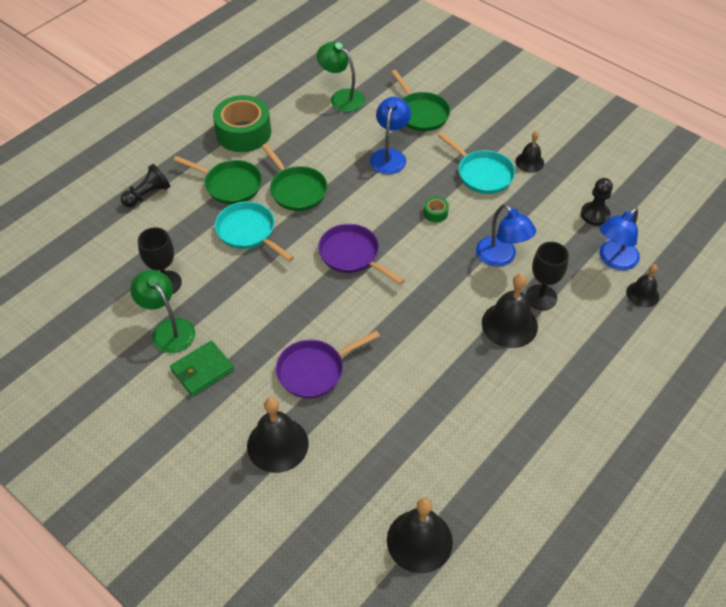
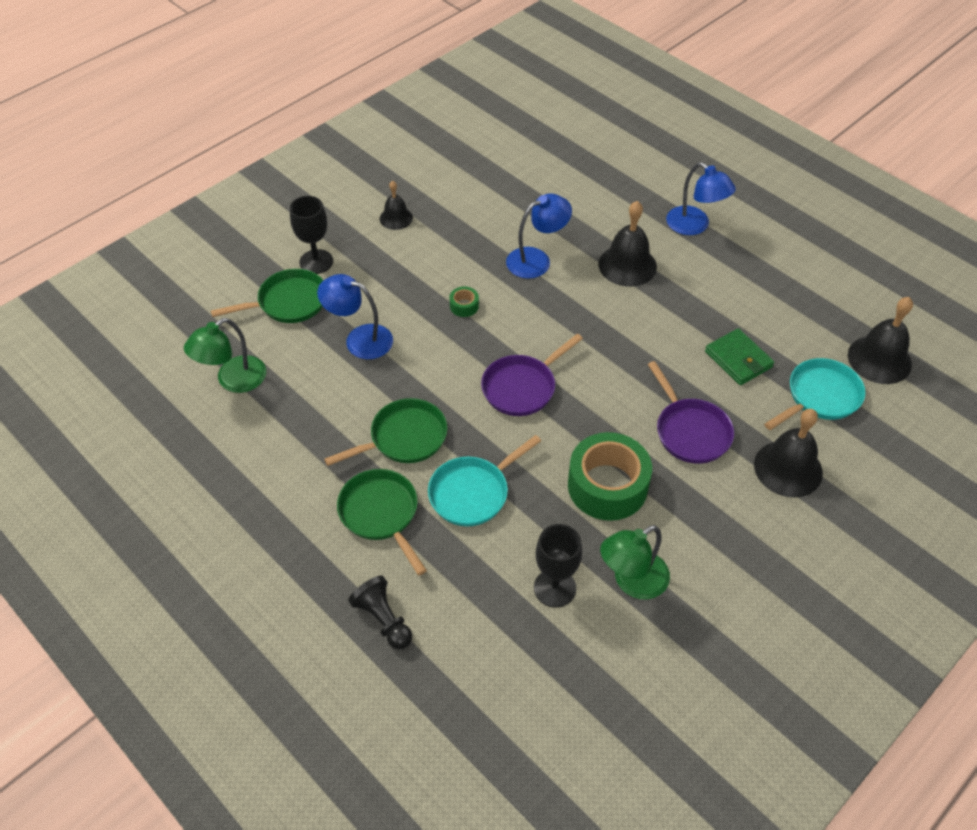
camera: 85 degrees left, 0 degrees up
(202, 370) = (693, 542): green wallet -> green wallet (738, 359)
(230, 185) = (381, 514): green pan -> green pan turned 60 degrees counterclockwise
(243, 133) = (278, 497): green tape -> green tape (607, 486)
(482, 174) = (407, 259): turquoise pan -> turquoise pan (820, 397)
(541, 297) = (593, 237): black goblet -> black goblet (316, 262)
(595, 214) = (483, 181): black pawn -> none
(614, 260) = (547, 178): blue lamp -> blue lamp (694, 226)
(642, 294) = (591, 167): black bell -> none

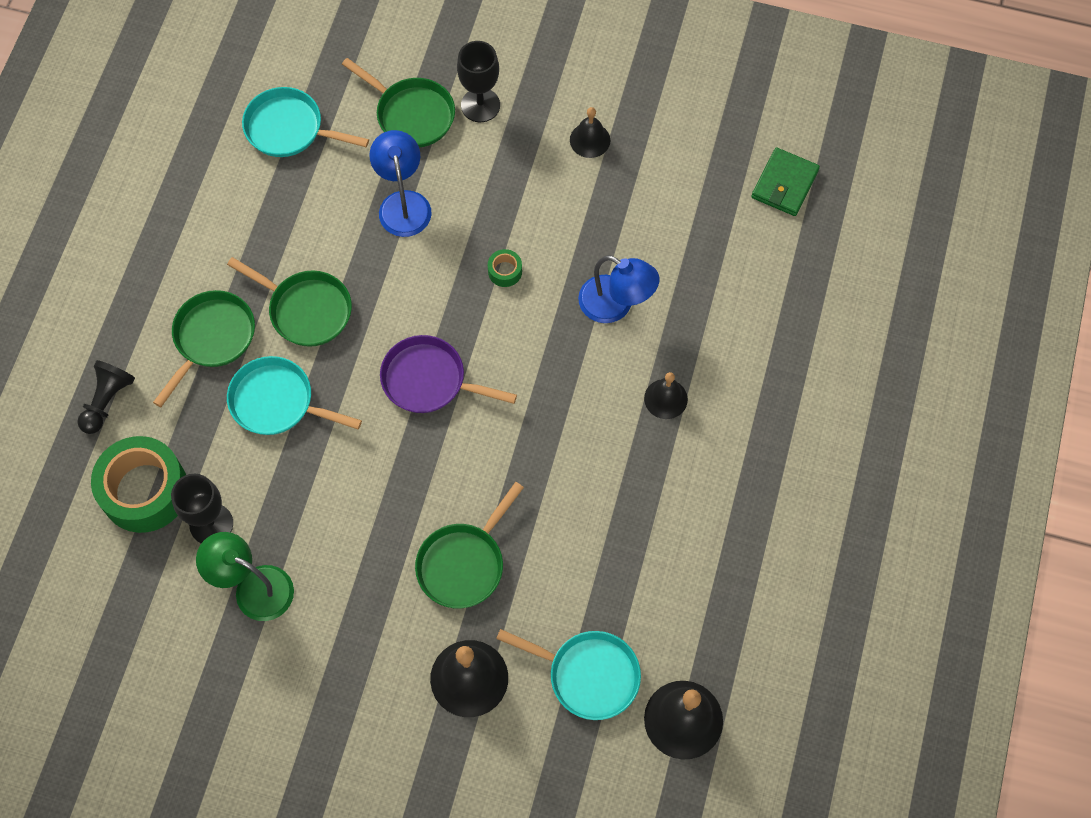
camera: 60 degrees right, 15 degrees up
(233, 380) = (289, 129): green lamp -> turquoise pan
(607, 486) = (351, 516): green tape -> green tape (144, 491)
(627, 265) = (665, 398): black bell -> black bell, size x0.60
(690, 431) = (464, 563): purple pan -> green pan
(694, 226) = (776, 440): blue lamp -> none
(738, 359) = (593, 571): green wallet -> green wallet (784, 184)

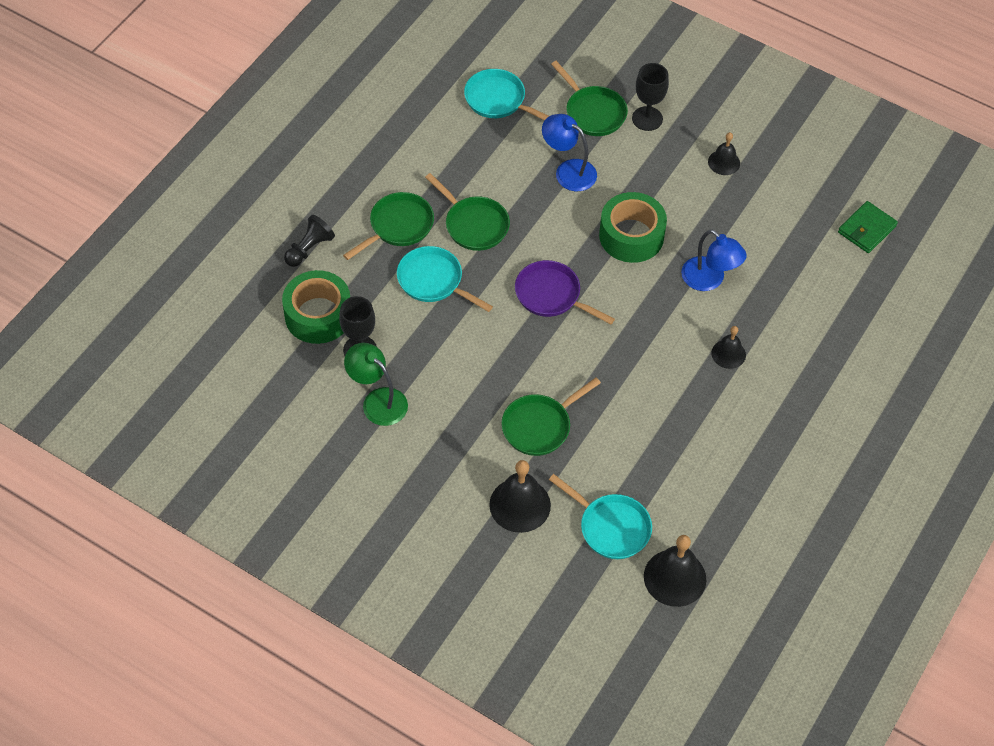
camera: 15 degrees right, 10 degrees down
(403, 203) = (568, 171): blue lamp -> blue lamp turned 60 degrees counterclockwise
(505, 271) = (631, 236): green tape -> green tape, size x2.42

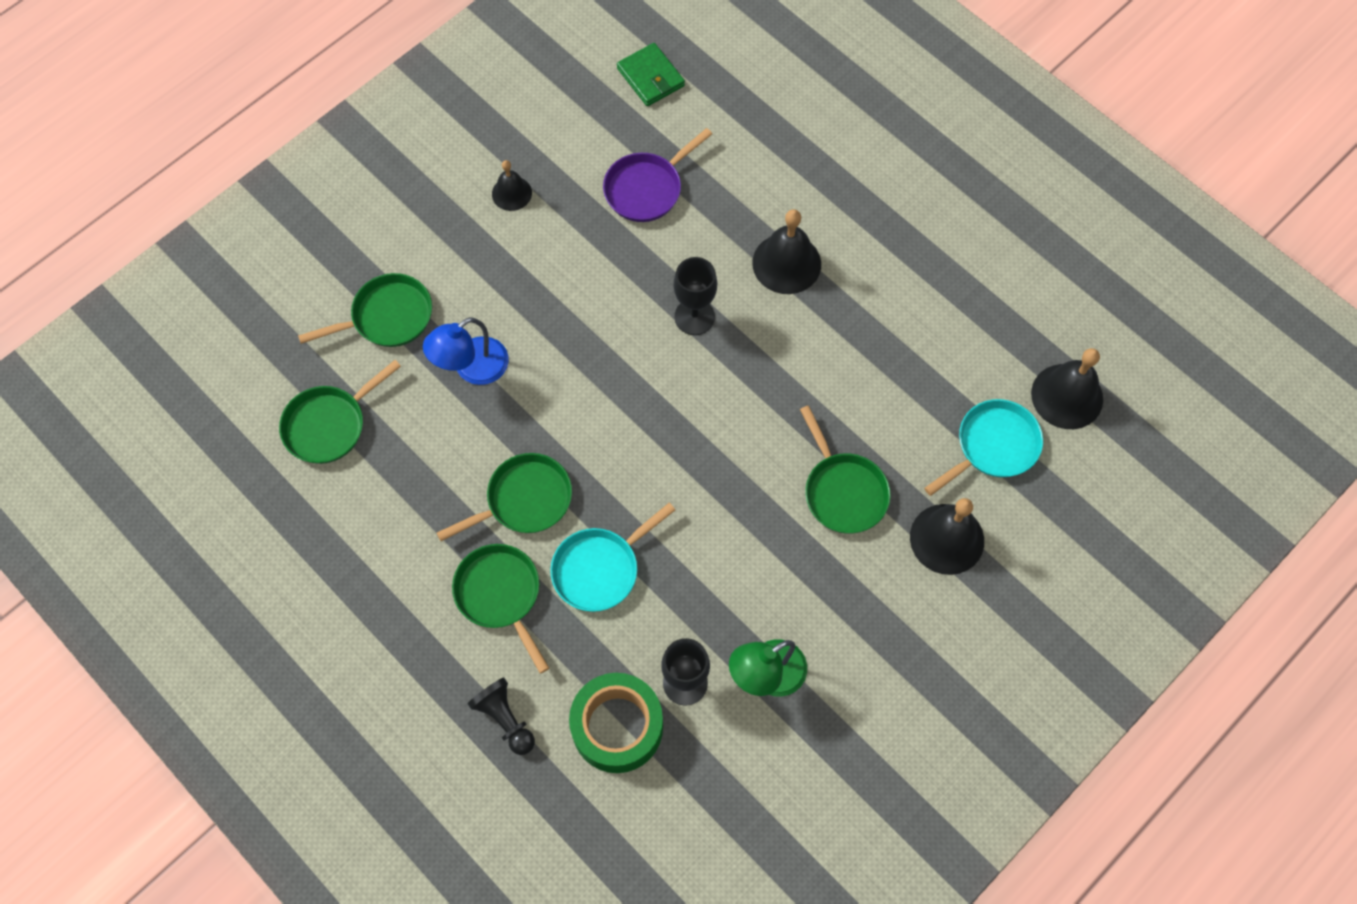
camera: 75 degrees left, 10 degrees up
(498, 100) = (329, 424): turquoise pan -> green pan
(551, 295) = (657, 433): purple pan -> purple pan (647, 188)
(631, 236) = (592, 322): green tape -> none
(647, 118) = (418, 258): black goblet -> black goblet (694, 317)
(709, 280) = (679, 255): blue lamp -> none
(728, 354) = (786, 263): black bell -> black bell, size x1.68

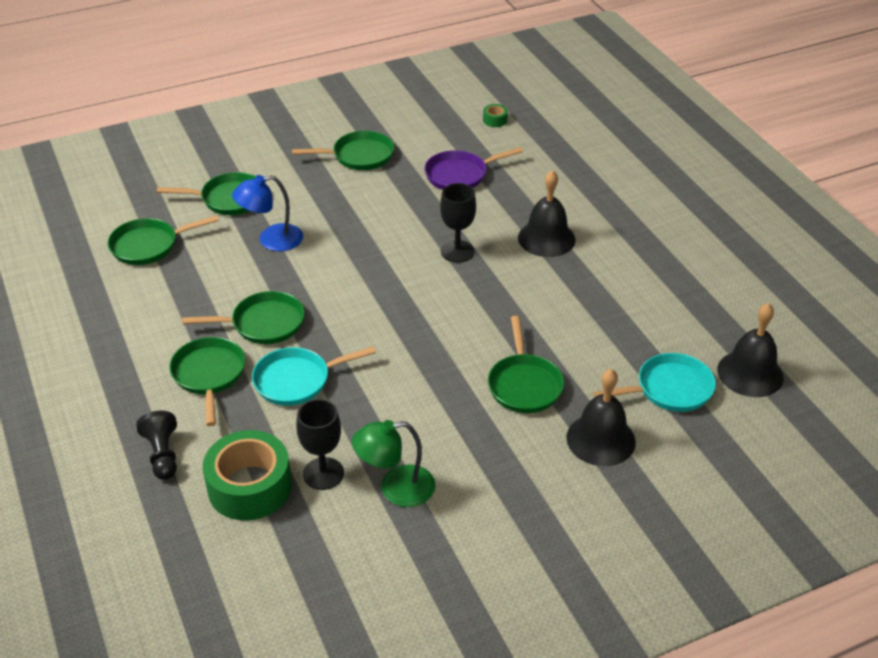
camera: 20 degrees right, 25 degrees down
(511, 193) = (359, 156): black bell -> green pan
(650, 77) = (495, 120): green wallet -> green tape

